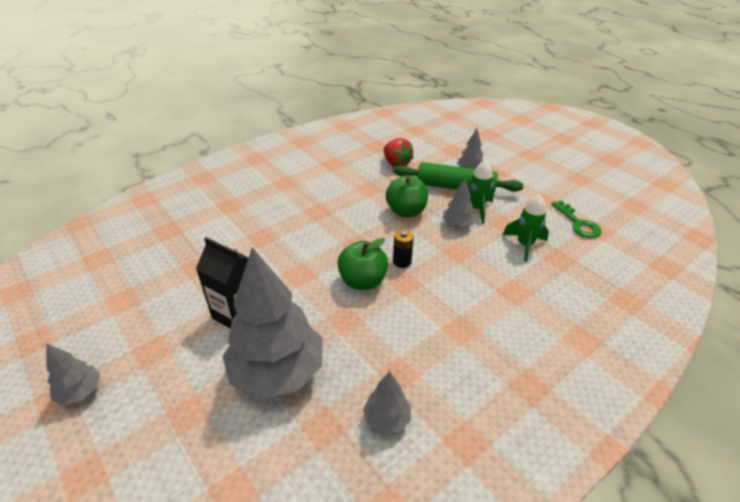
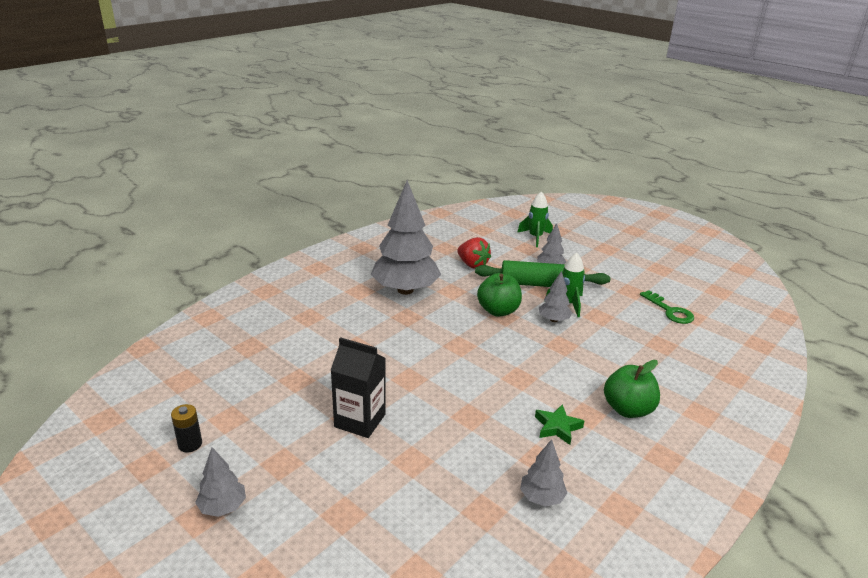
camera: 10 degrees left, 10 degrees down
(277, 372) = (421, 469): grey tree -> grey tree (405, 290)
(362, 281) = (476, 380): green apple -> green apple (627, 409)
(402, 261) = (510, 358): black battery -> black battery (190, 444)
(427, 340) = (557, 427): none -> green star
(524, 245) = (625, 334): green rocket -> green rocket (535, 237)

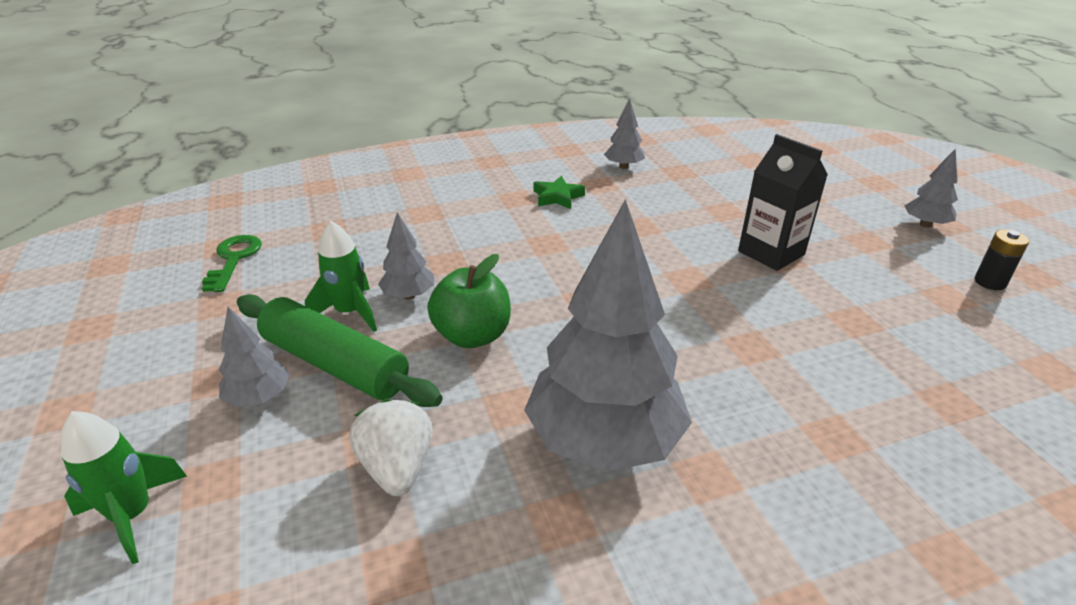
camera: 150 degrees left, 5 degrees up
(472, 265) = (397, 468): red strawberry -> white strawberry
(627, 409) = (470, 191): green apple -> none

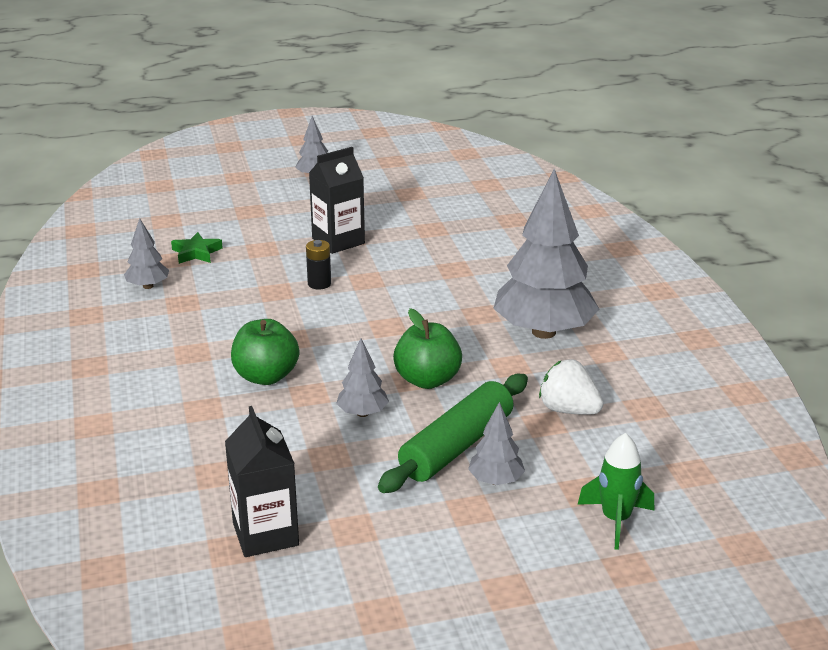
camera: 85 degrees left, 5 degrees down
(233, 259) = (265, 534): green key -> black carton
(350, 313) = (384, 444): green rocket -> none
(397, 468) = (568, 410): white strawberry -> white strawberry turned 45 degrees clockwise
(477, 236) = (266, 376): none -> green apple
(557, 197) = (201, 328): green star -> green star (196, 252)
(990, 282) = (396, 176): black battery -> black battery (319, 284)

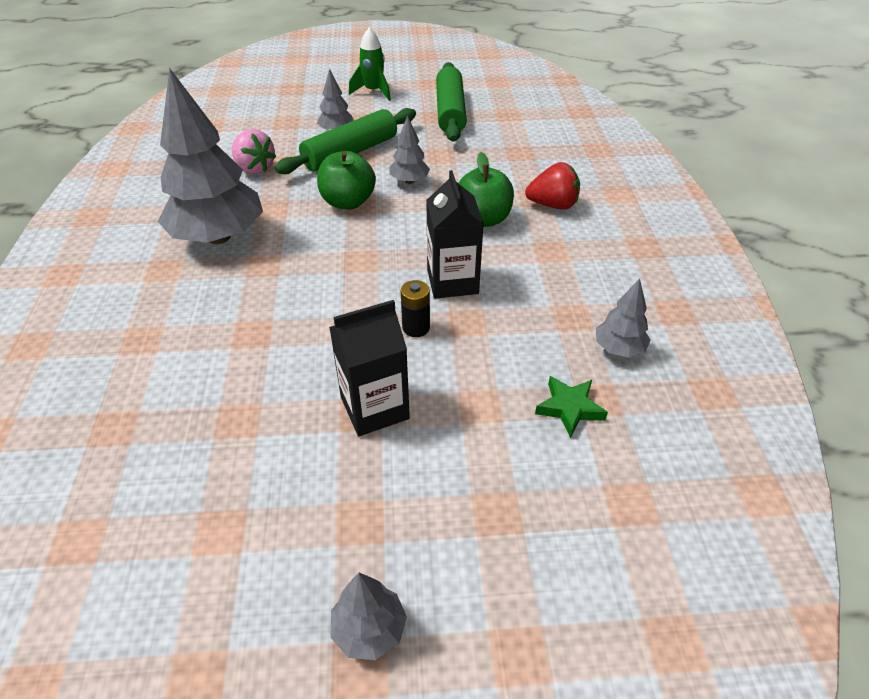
camera: 170 degrees left, 15 degrees up
(182, 401) = (553, 205): none -> red strawberry
(265, 534) = (487, 118): black carton -> black carton (452, 281)
(329, 542) = (450, 112): none -> green rolling pin
(568, 410) = (254, 168): white strawberry -> pink strawberry
(615, 520) = (279, 107): green rocket -> green rocket (373, 92)

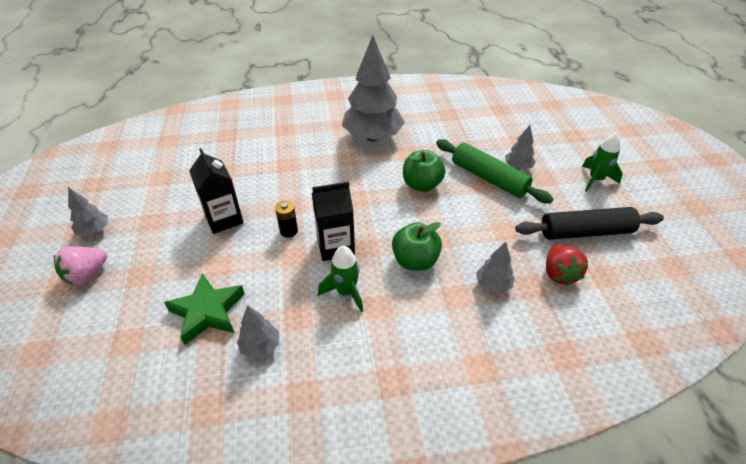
camera: 85 degrees right, 0 degrees up
(254, 168) = (452, 137): pink strawberry -> pink strawberry (87, 275)
(409, 181) = (458, 214): grey tree -> grey tree (493, 285)
(450, 112) = (585, 232): green rolling pin -> black rolling pin
(531, 275) = (346, 292): none -> green rocket
(553, 205) = (446, 309): red strawberry -> red strawberry (559, 274)
(569, 408) = (207, 312): green star -> green star, size x1.62

